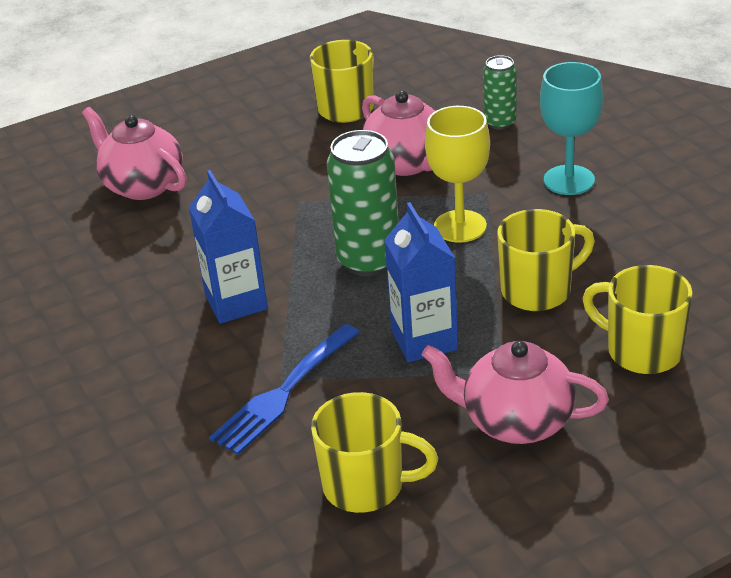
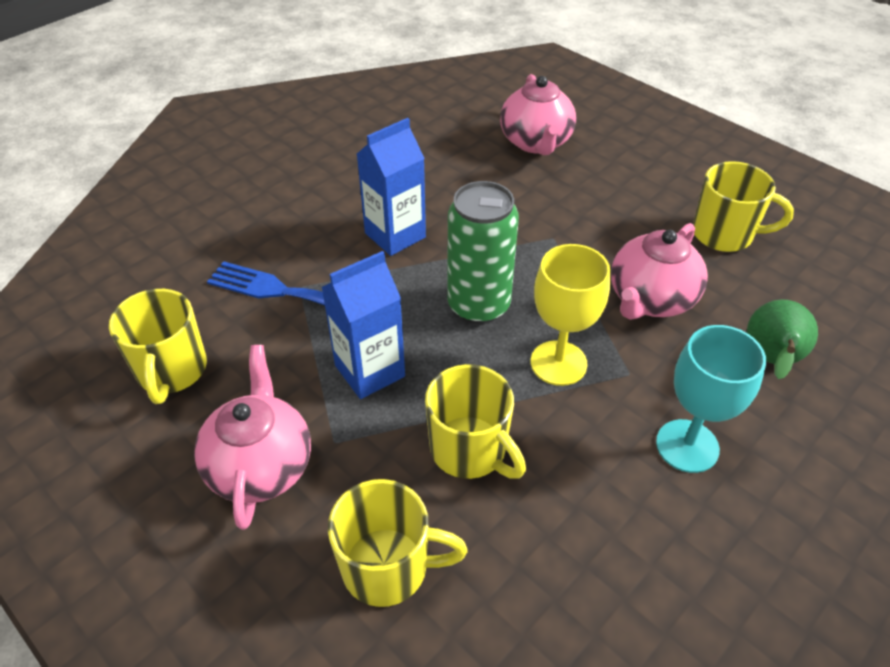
camera: 70 degrees right, 10 degrees up
(142, 185) = (536, 142): pink teapot -> pink teapot turned 150 degrees clockwise
(500, 122) = (770, 361): green can -> green pear
(642, 351) = (388, 567): yellow mug -> yellow mug turned 75 degrees clockwise

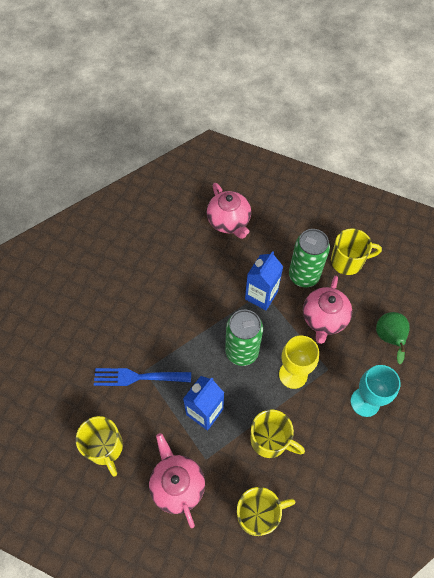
camera: 20 degrees left, 15 degrees up
(395, 235) = (179, 318): blue carton -> blue carton (261, 295)
(635, 234) = (303, 276): none -> green can

